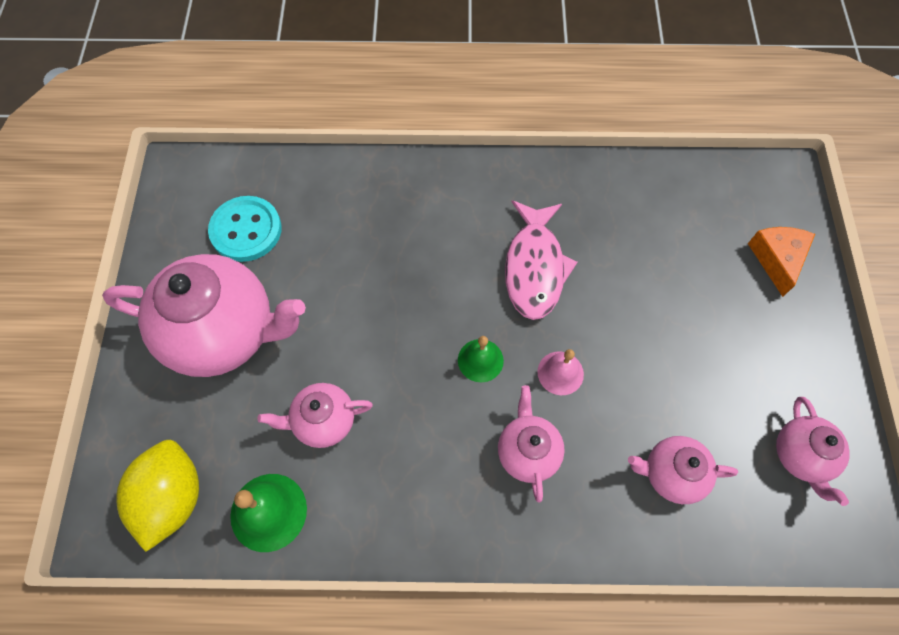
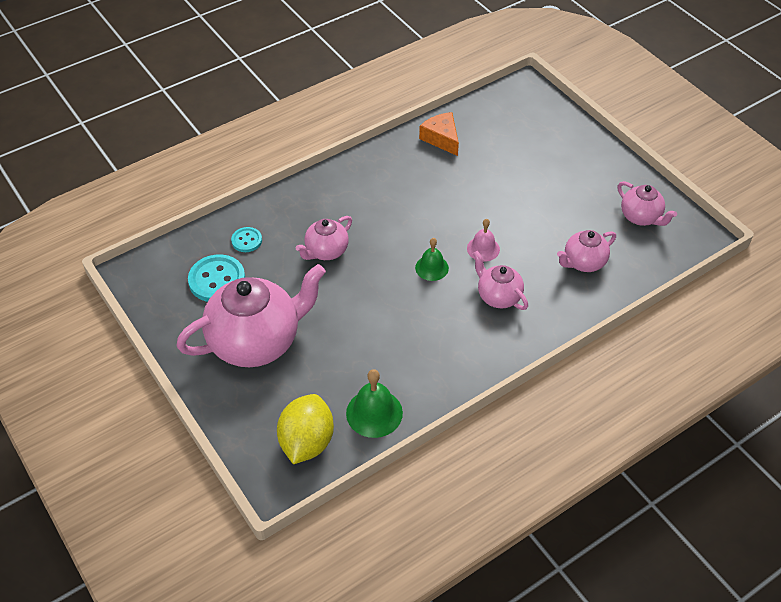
camera: 35 degrees left, 15 degrees down
(172, 498) = (307, 442): yellow lemon -> yellow lemon turned 45 degrees clockwise
(312, 199) = (246, 240): none -> turquoise button
(323, 421) = (365, 350): pink teapot -> pink teapot (326, 251)
(534, 267) = (422, 204): pink fish -> none
(777, 259) = (554, 130): orange cheese -> orange cheese (441, 138)

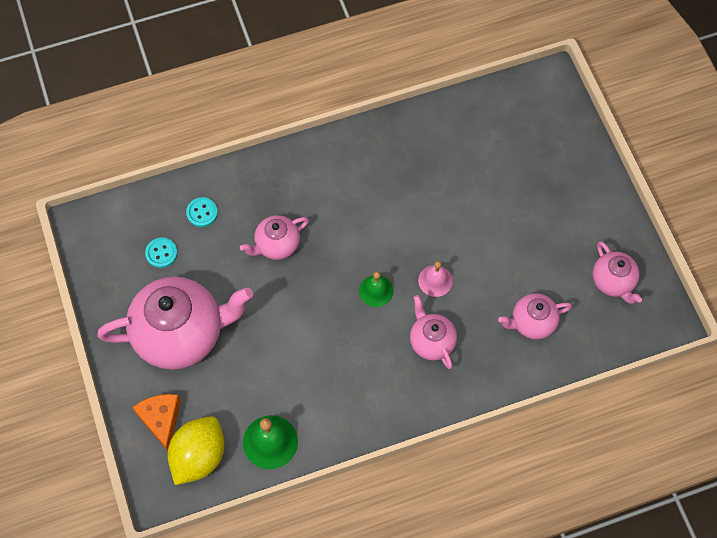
camera: 15 degrees right, 15 degrees up
(217, 280) = (161, 253): turquoise button -> turquoise button, size x0.56
(441, 138) = (437, 130): orange cheese -> orange cheese (161, 420)

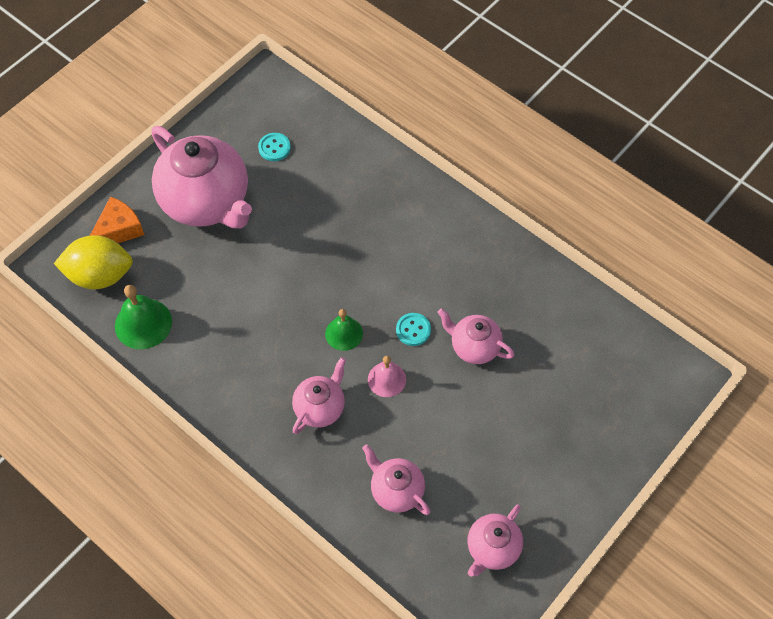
camera: 60 degrees right, 5 degrees down
(202, 213) = (333, 156): turquoise button -> turquoise button (413, 330)
(276, 245) = (338, 229): pink teapot -> pink teapot (474, 347)

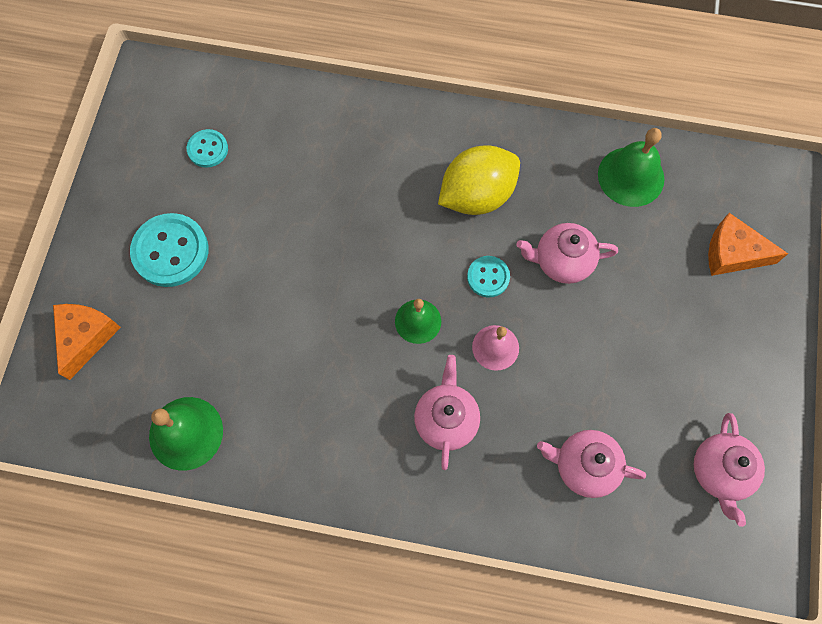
camera: 30 degrees left, 10 degrees up
(100, 275) = (98, 403): yellow lemon -> yellow lemon (477, 195)
(207, 202) = (170, 251): pink teapot -> turquoise button
(567, 314) = (631, 176): none -> green bell
(608, 407) = (732, 253): none -> orange cheese

